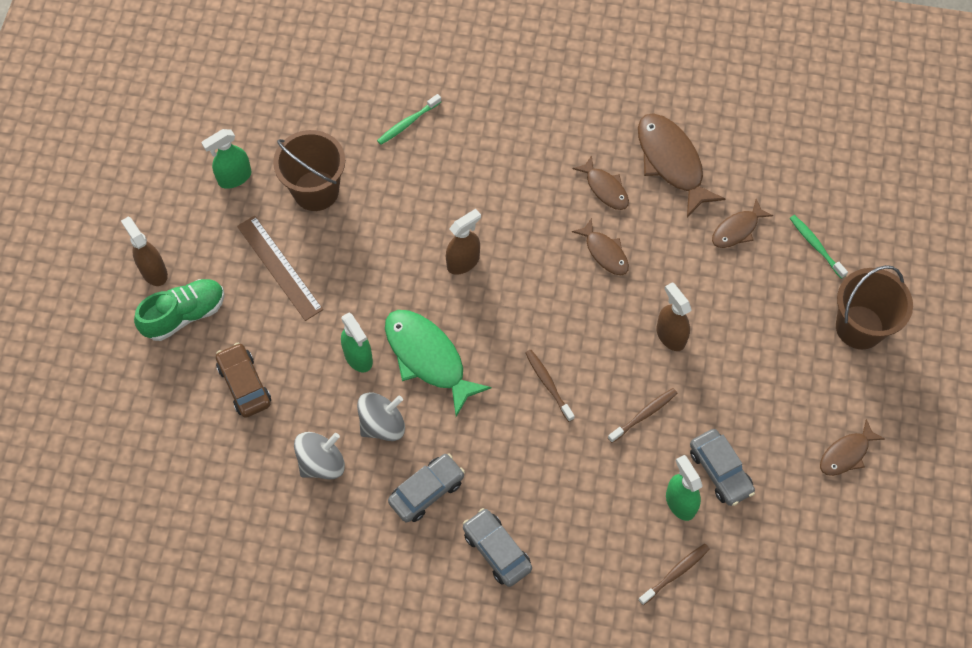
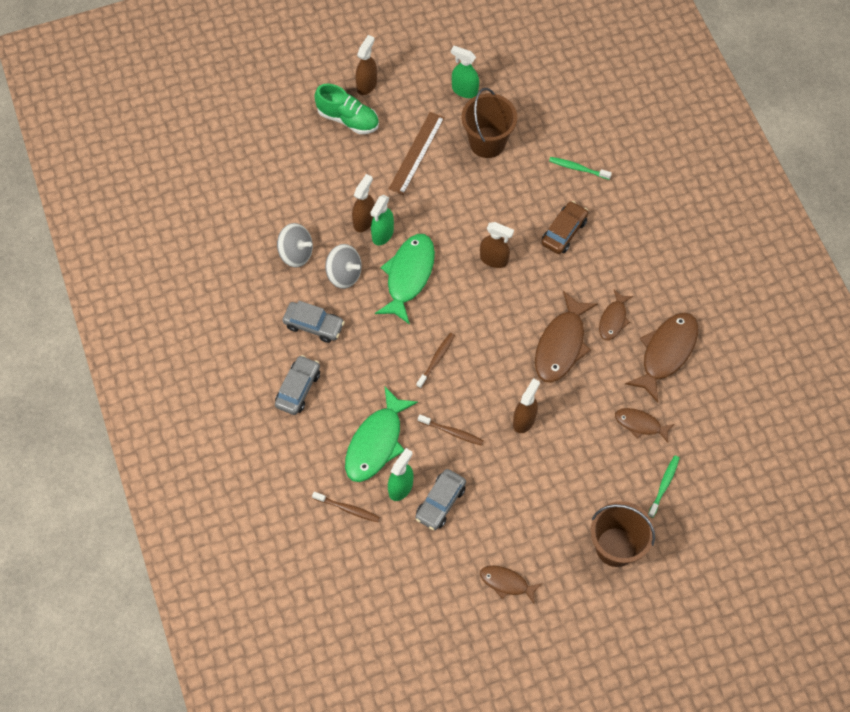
camera: 60 degrees right, 0 degrees up
(244, 384) = (322, 179): brown car -> brown car (564, 232)
(328, 367) = (364, 221): none -> brown spray bottle
(604, 252) = (561, 345): brown fish -> brown fish, size x1.77
(612, 500) = (376, 442): none -> green fish

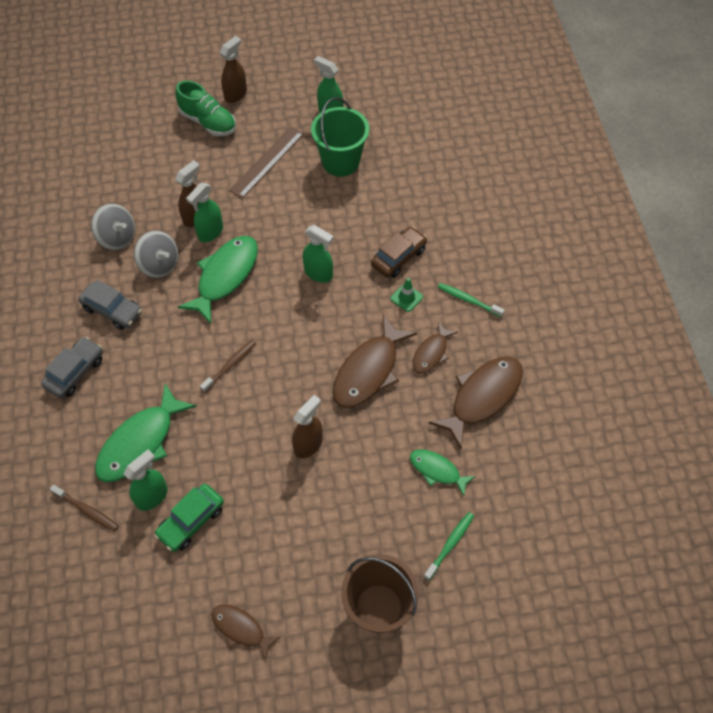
camera: 10 degrees right, 5 degrees down
(440, 502) = (191, 521): grey car -> green car
(452, 432) = (226, 445): brown toothbrush -> none
(487, 142) = (340, 162): brown bucket -> green bucket
(494, 259) = (318, 273): brown spray bottle -> green spray bottle
(578, 168) = (427, 198): green toothbrush -> green toothbrush (468, 300)
(580, 270) = (406, 298): none -> green traffic cone
(640, 424) = (437, 470): brown fish -> green fish

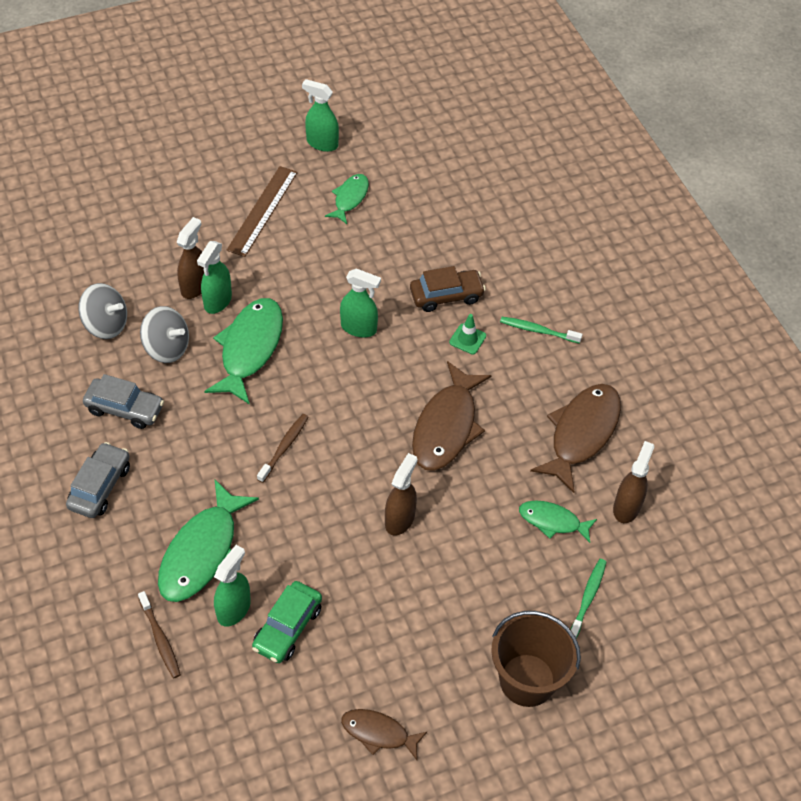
camera: 15 degrees left, 5 degrees down
(87, 510) = (160, 639): brown toothbrush -> brown toothbrush turned 45 degrees clockwise
(208, 122) = (178, 175): green shoe -> none
(236, 94) = (203, 138): brown spray bottle -> brown spray bottle (626, 507)
(340, 162) = (350, 198): green bucket -> green fish
(398, 257) = (446, 296): brown car -> brown car turned 45 degrees clockwise
(431, 353) = (512, 395): brown fish -> none

